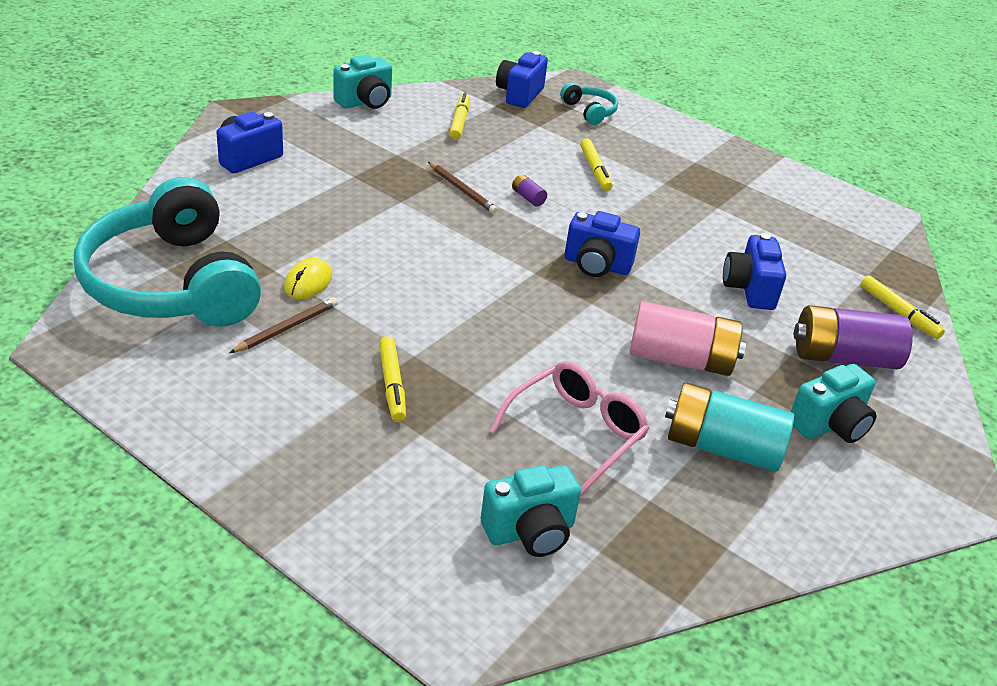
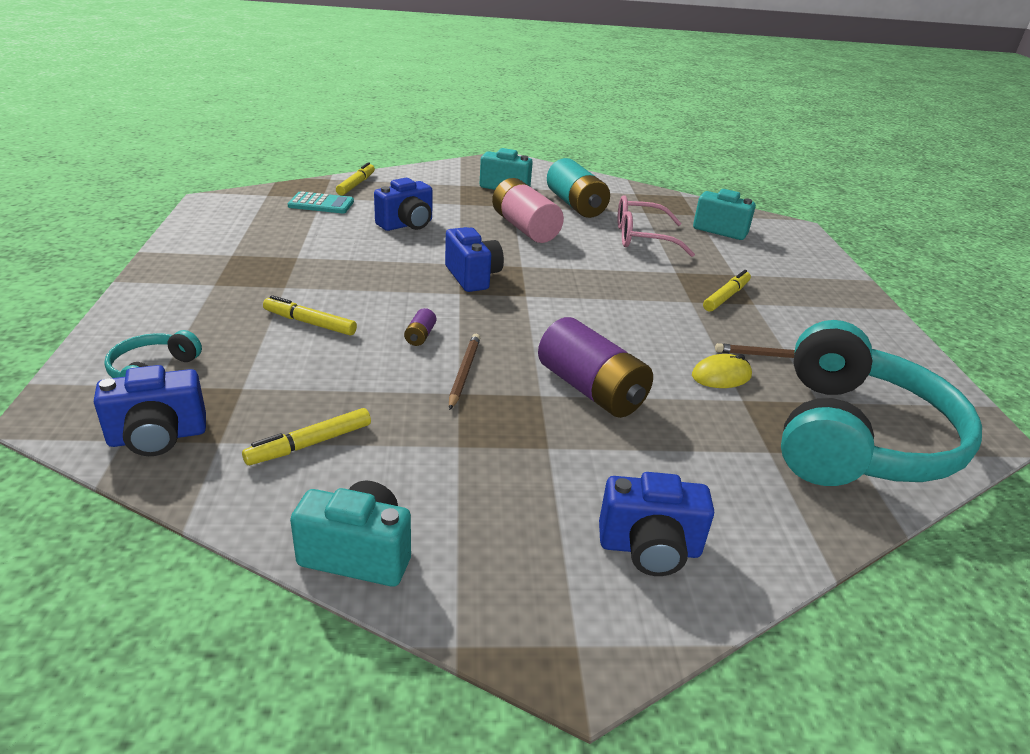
camera: 130 degrees left, 5 degrees down
(595, 170) = (310, 323): yellow marker -> yellow marker turned 105 degrees counterclockwise
(843, 357) = (436, 191): purple battery -> purple battery (591, 390)
(845, 267) = (321, 204): none -> turquoise calculator

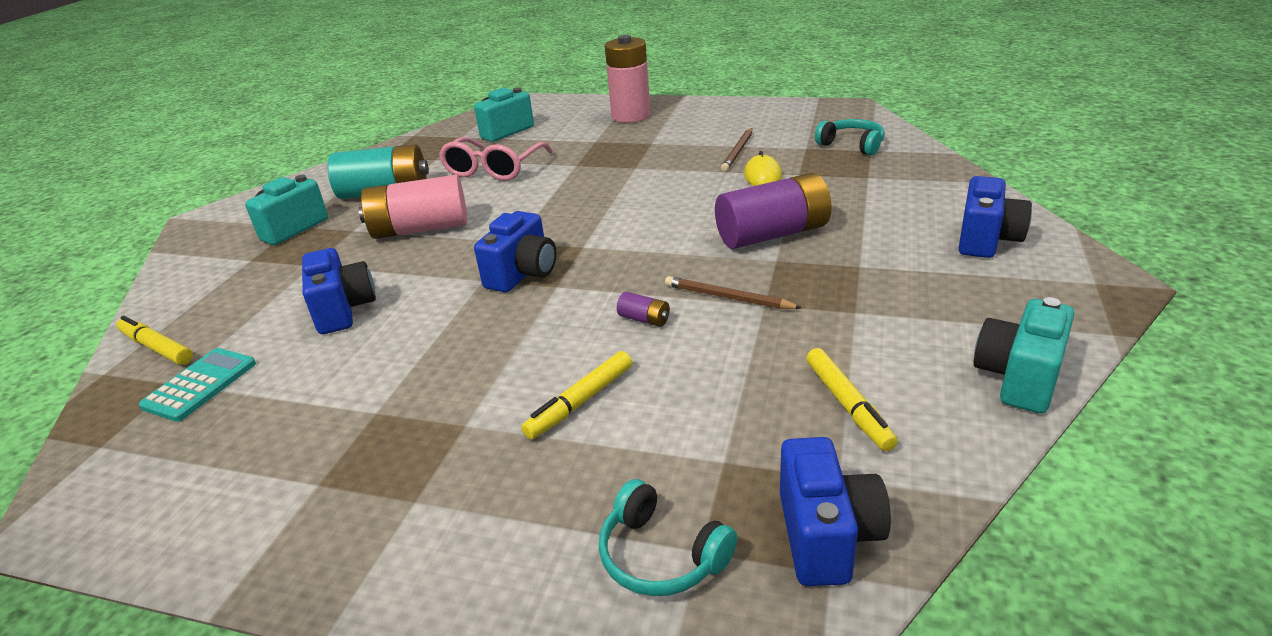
camera: 65 degrees left, 0 degrees up
(473, 277) = (523, 274): blue camera -> blue camera turned 120 degrees clockwise
(726, 297) = (634, 151): yellow marker -> none
(811, 285) = (631, 116): none -> pink battery
(856, 437) = (852, 145): turquoise headphones -> turquoise headphones, size x0.41

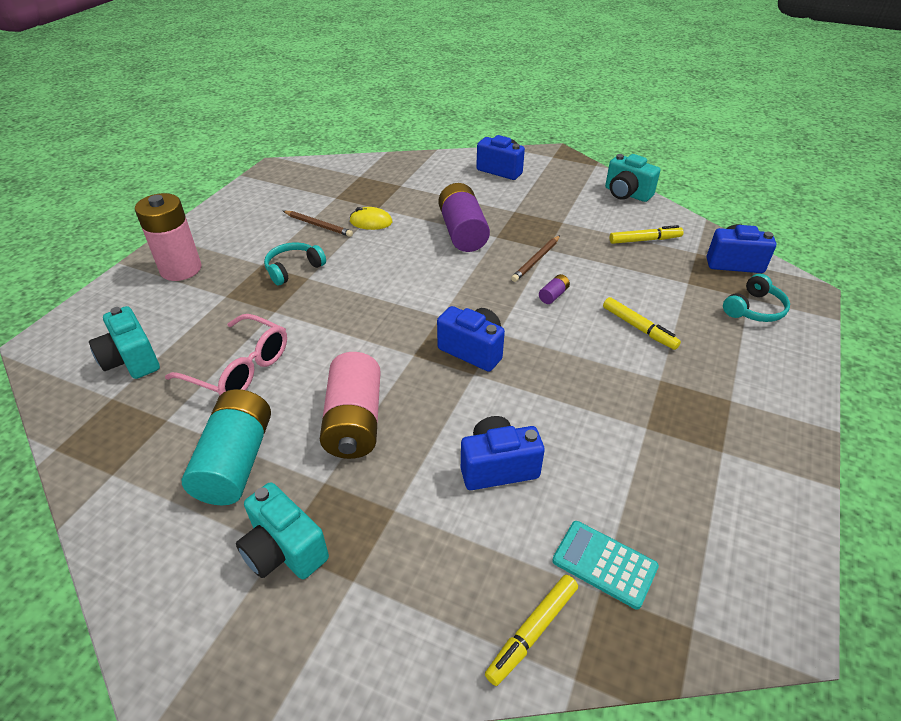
camera: 85 degrees left, 10 degrees up
(852, 145) = (346, 180): turquoise headphones -> turquoise headphones (293, 269)

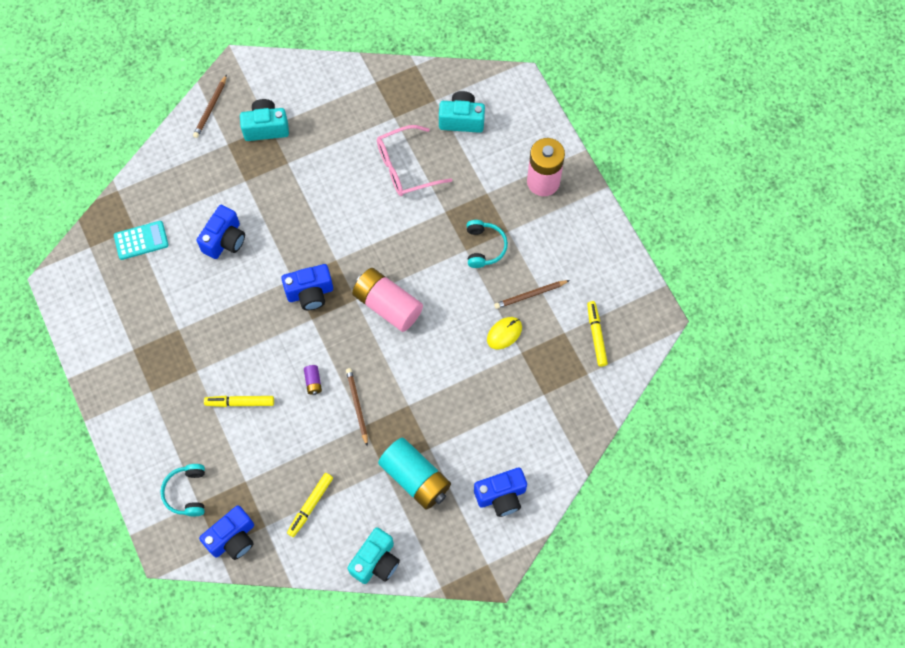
camera: 130 degrees right, 25 degrees up
(235, 461) = (336, 134): turquoise battery -> turquoise battery (415, 478)
(302, 664) = (210, 108): none -> brown pencil
(354, 421) = (313, 198): pink battery -> pink battery (387, 305)
(462, 232) = (434, 386): purple battery -> none
(532, 632) = (145, 190): yellow marker -> yellow marker (596, 335)
(626, 194) = (376, 561): turquoise camera -> turquoise camera turned 135 degrees clockwise

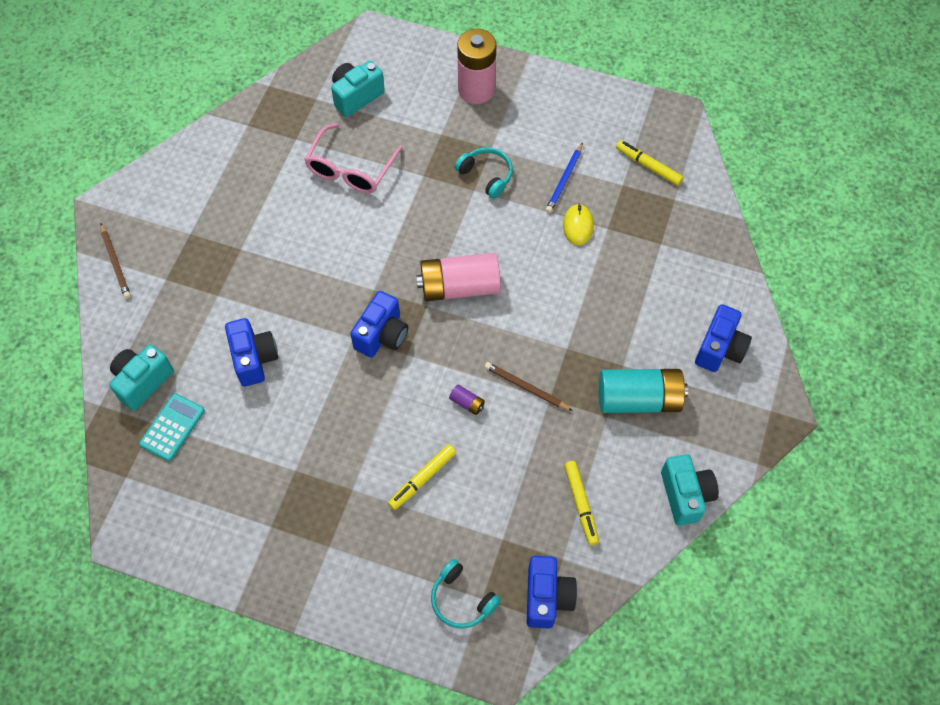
camera: 45 degrees left, 5 degrees down
(266, 127) = (188, 237): turquoise camera -> turquoise camera (142, 382)
(530, 295) = (564, 180): brown pencil -> blue pencil

